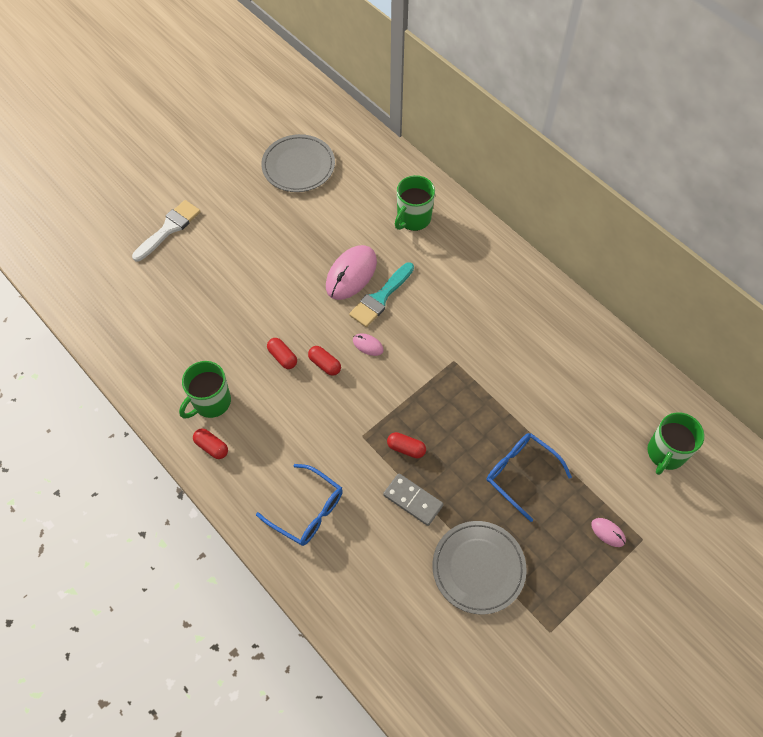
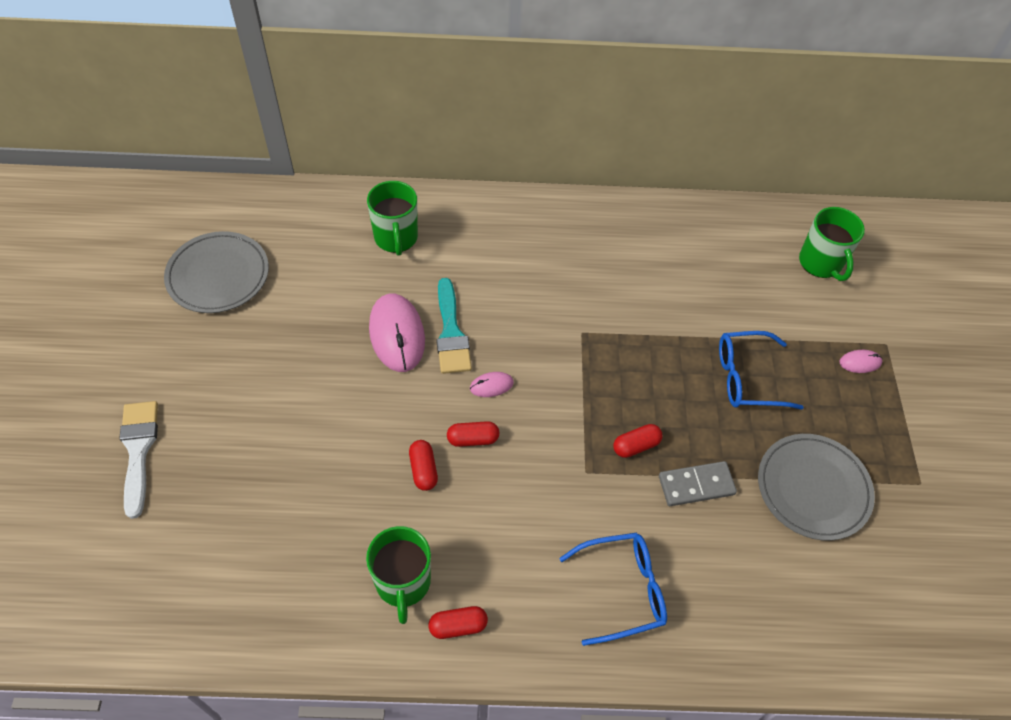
camera: 50 degrees left, 5 degrees down
(282, 357) = (423, 470): red capsule -> red capsule turned 75 degrees clockwise

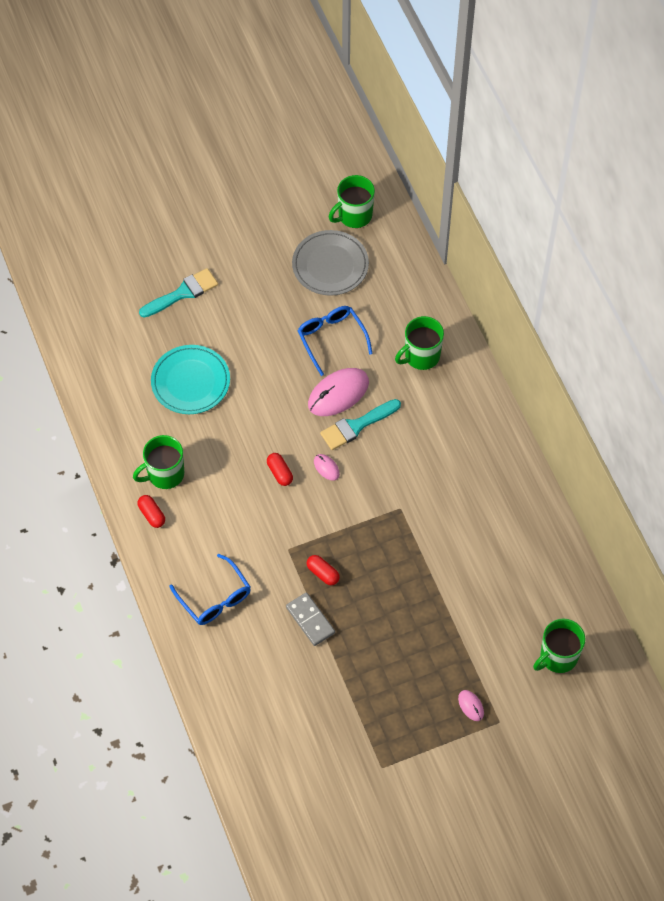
camera: 70 degrees right, 5 degrees up
(138, 450) = (182, 293): white brush -> turquoise brush
(169, 228) = (354, 215): none -> green mug
(279, 493) = (190, 382): none -> turquoise plate
(423, 470) = (244, 453): red capsule -> none
(747, 378) = (416, 630): blue glasses -> blue glasses (331, 339)
(813, 488) = (343, 695): grey plate -> none

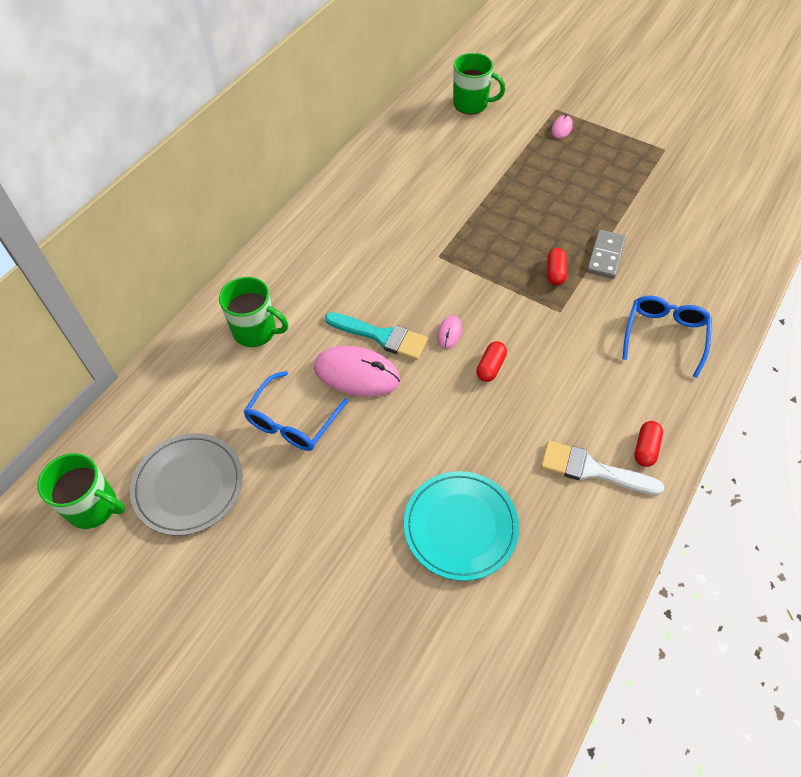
camera: 125 degrees left, 5 degrees down
(164, 474) = (592, 470): green mug -> white brush
(182, 293) = (344, 631): turquoise brush -> none

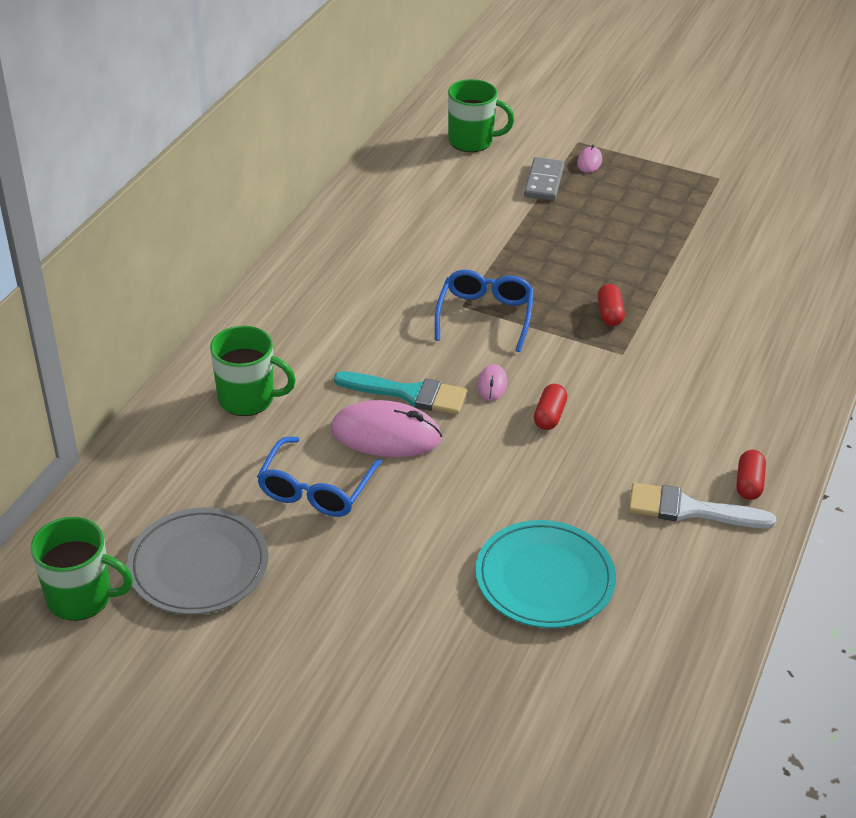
camera: 10 degrees left, 15 degrees down
(605, 256) = (667, 293): grey domino -> grey domino (543, 182)
(664, 335) = (751, 370): blue glasses -> blue glasses (485, 315)

